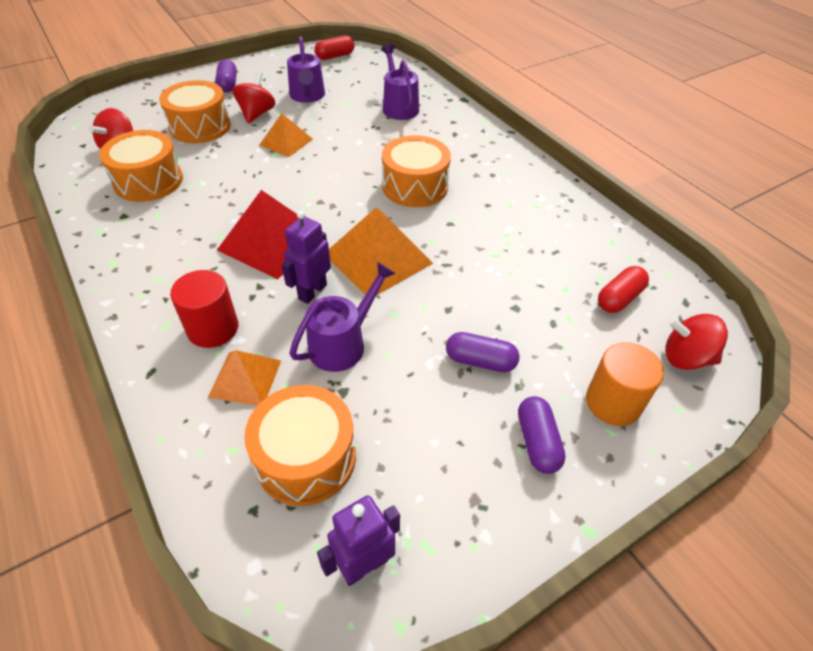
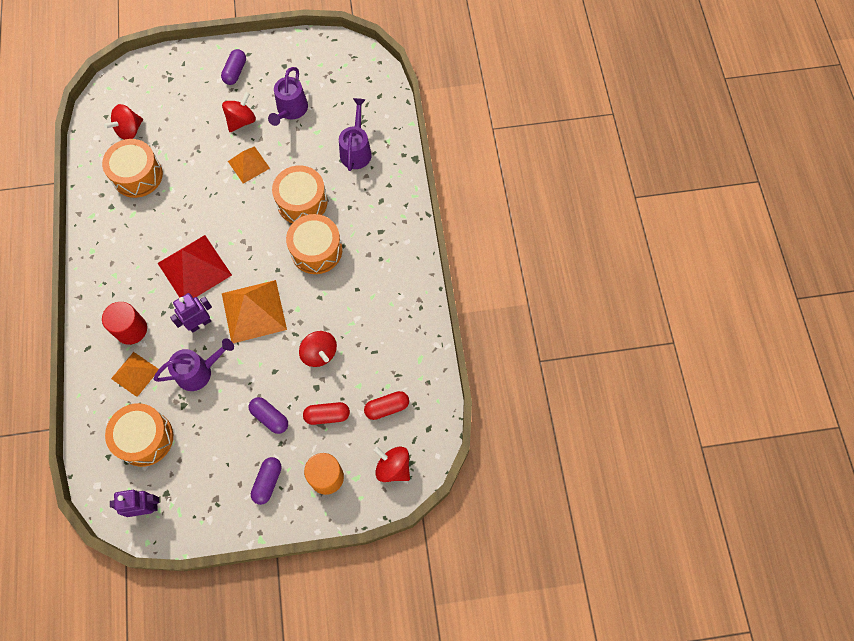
camera: 25 degrees right, 20 degrees up
(200, 127) = (194, 123): orange drum -> orange drum (302, 202)
(335, 56) = (340, 58): red capsule -> red capsule (327, 415)
(492, 273) = (319, 353): none -> red spinning top

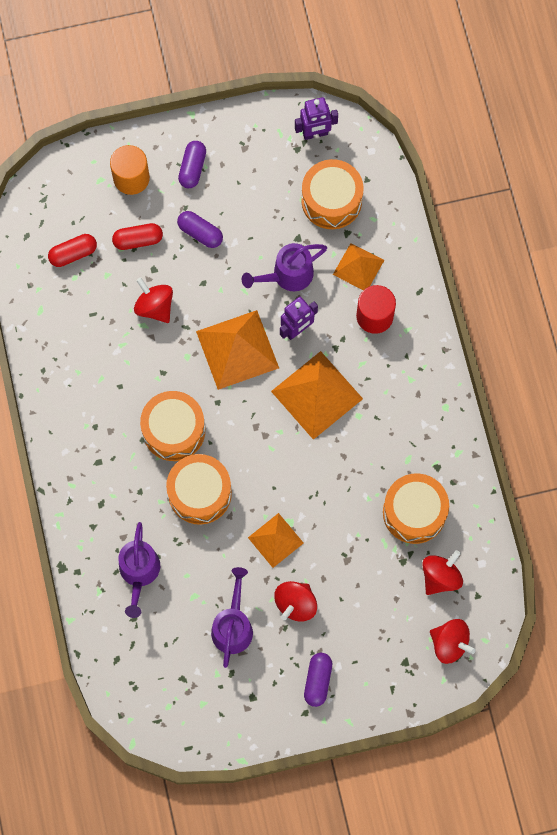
camera: 175 degrees right, 5 degrees up
(194, 269) = (317, 394): red pyramid -> orange pyramid
(393, 467) = (62, 193): red spinning top -> red spinning top (449, 643)

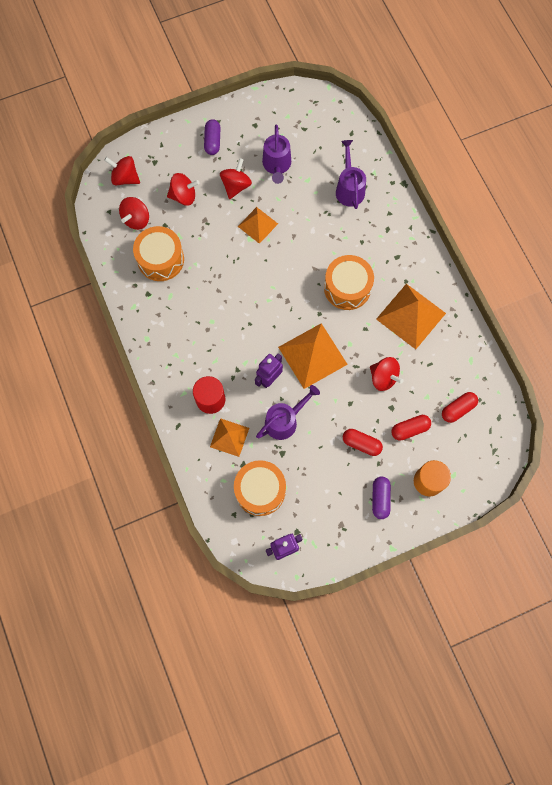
camera: 170 degrees right, 0 degrees up
(200, 233) = (361, 444): purple capsule -> red capsule
(200, 493) = (318, 247): orange drum -> none
(317, 394) = (245, 331): orange pyramid -> orange pyramid (411, 316)
(371, 601) = (184, 196): none -> red spinning top

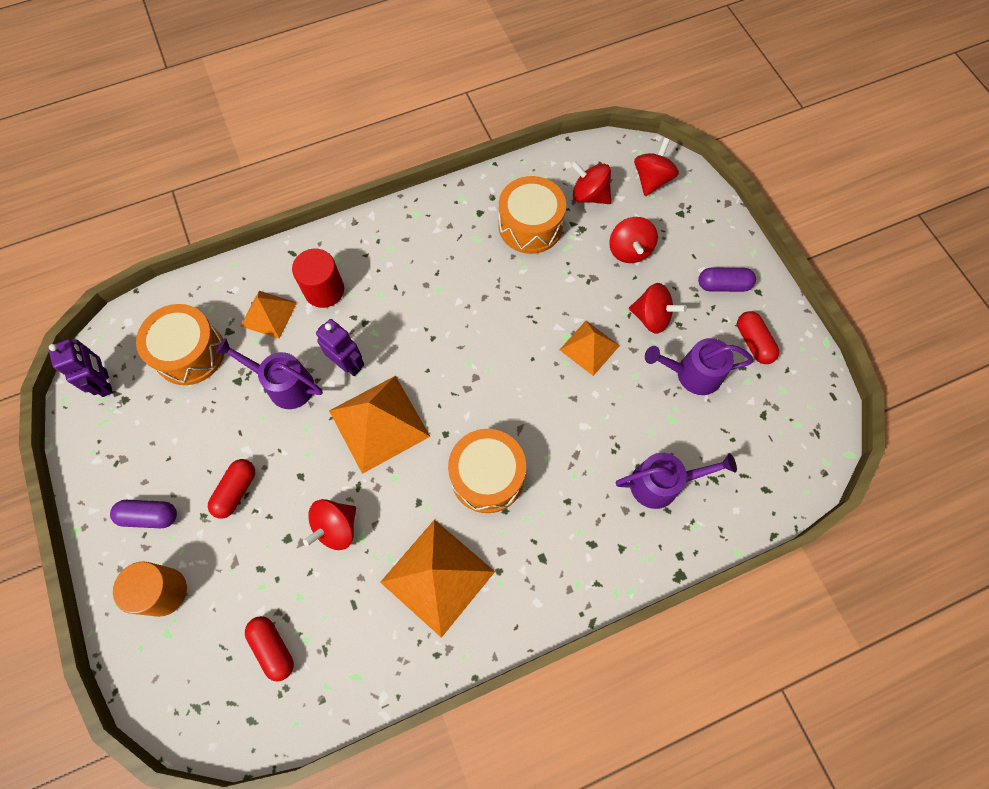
camera: 90 degrees right, 5 degrees down
(285, 420) = (284, 384): purple watering can -> purple watering can turned 150 degrees clockwise
(409, 429) = (249, 566): red capsule -> red capsule (753, 342)

